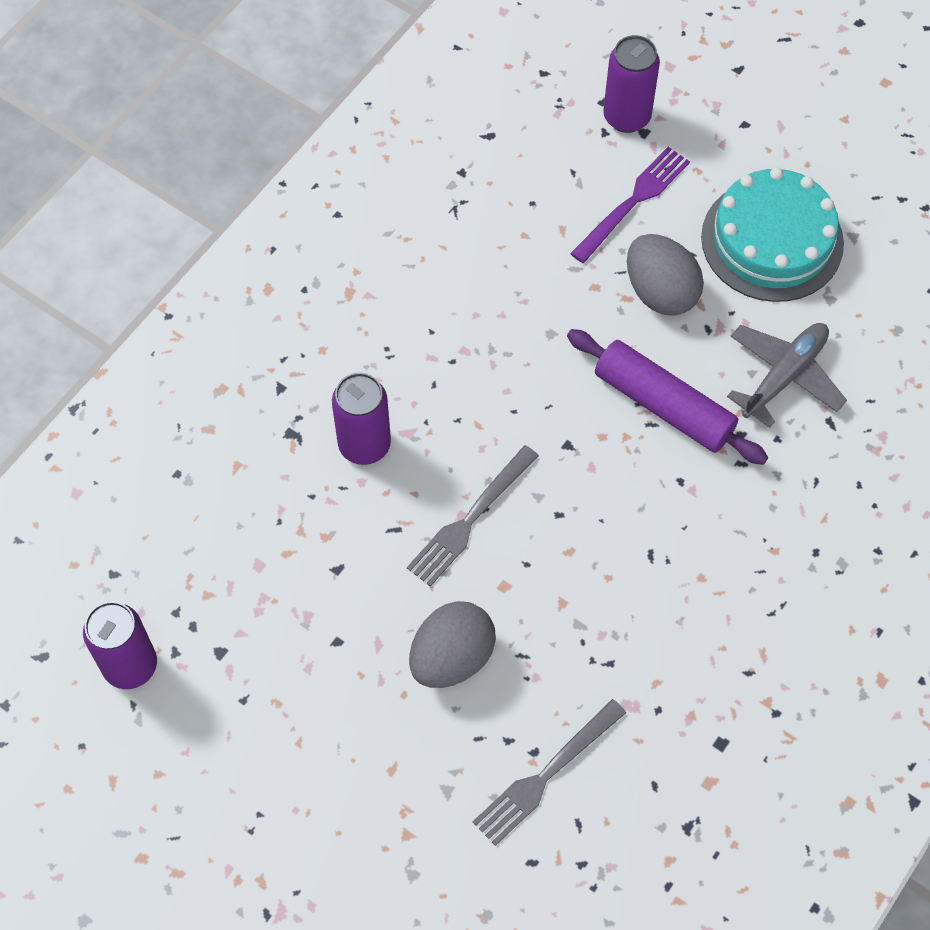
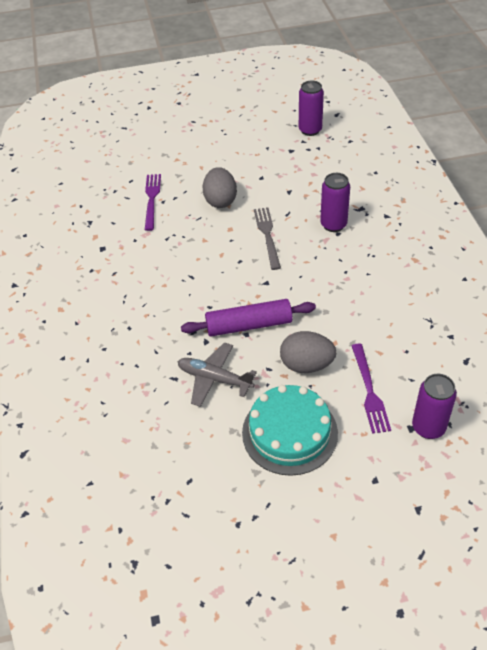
camera: 135 degrees right, 15 degrees down
(546, 775) = (152, 199): grey fork -> purple fork
(784, 376) = (214, 379): grey plane -> grey plane turned 120 degrees clockwise

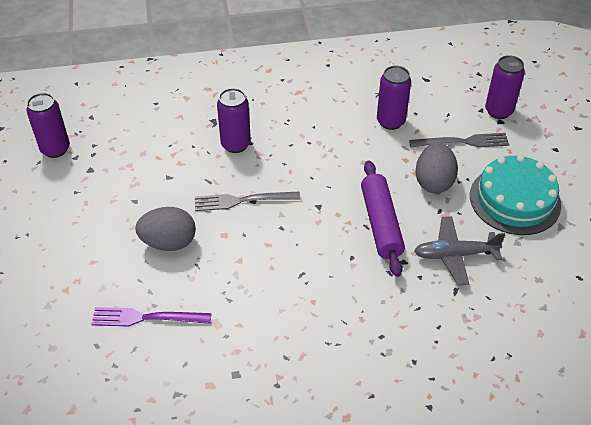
camera: 90 degrees left, 0 degrees up
(214, 379) = (455, 255): grey plane -> grey plane turned 60 degrees clockwise
(369, 391) = (463, 142): purple fork -> grey fork
(388, 330) = (390, 121): none -> purple can

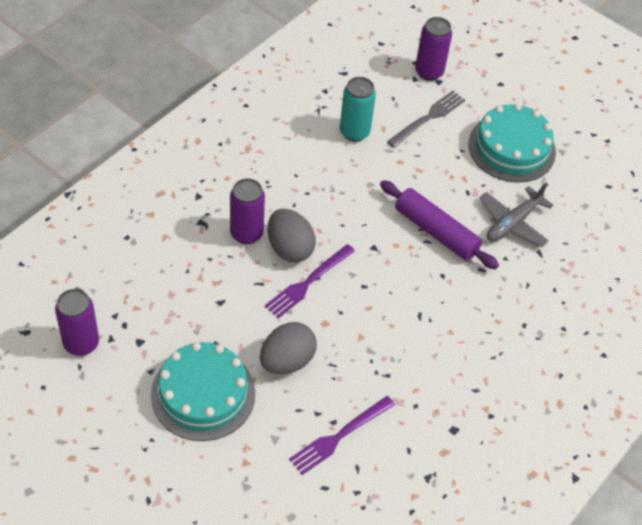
camera: 45 degrees left, 5 degrees up
(90, 227) = (203, 394): none -> turquoise cake
(242, 201) = (308, 283): grey fork -> purple fork
(390, 121) = (354, 132): purple can -> turquoise can
(434, 182) = (440, 169): grey egg -> grey egg (289, 248)

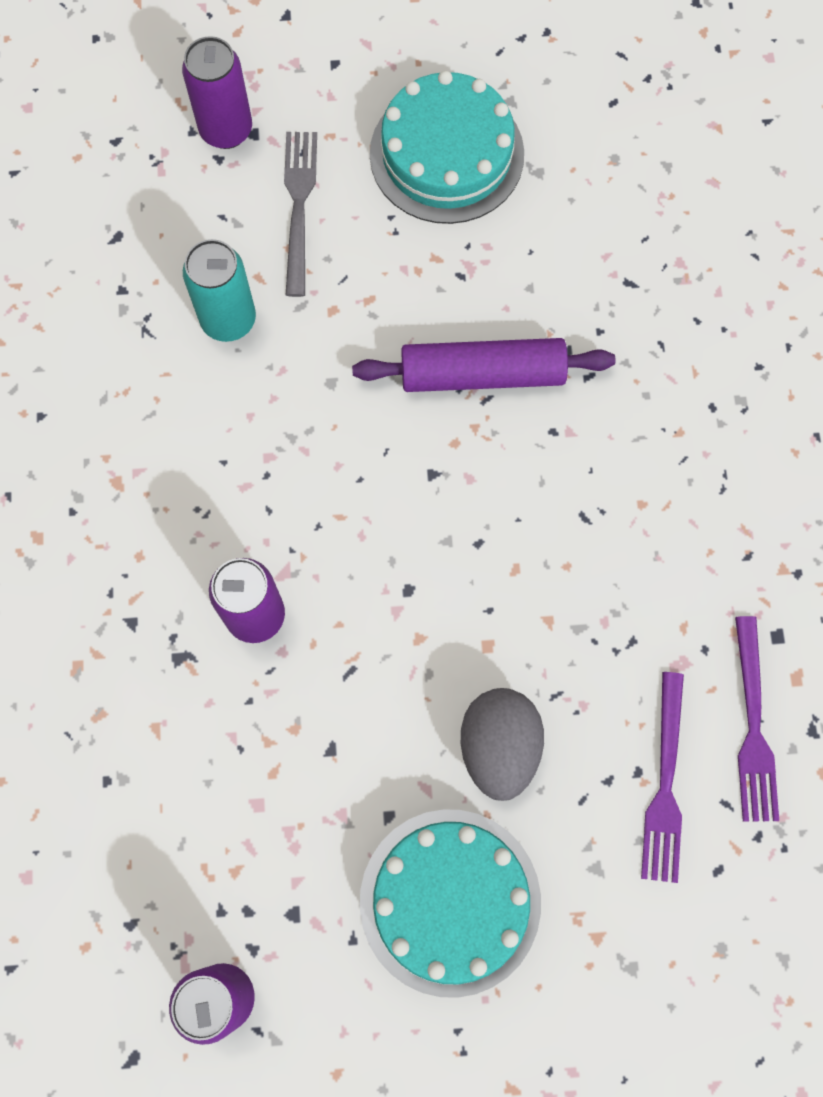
camera: 40 degrees left, 20 degrees up
(289, 248) = (332, 581): grey egg -> none
(308, 283) = (407, 609): purple fork -> purple fork (753, 727)
(513, 223) = (558, 270): grey plane -> none

